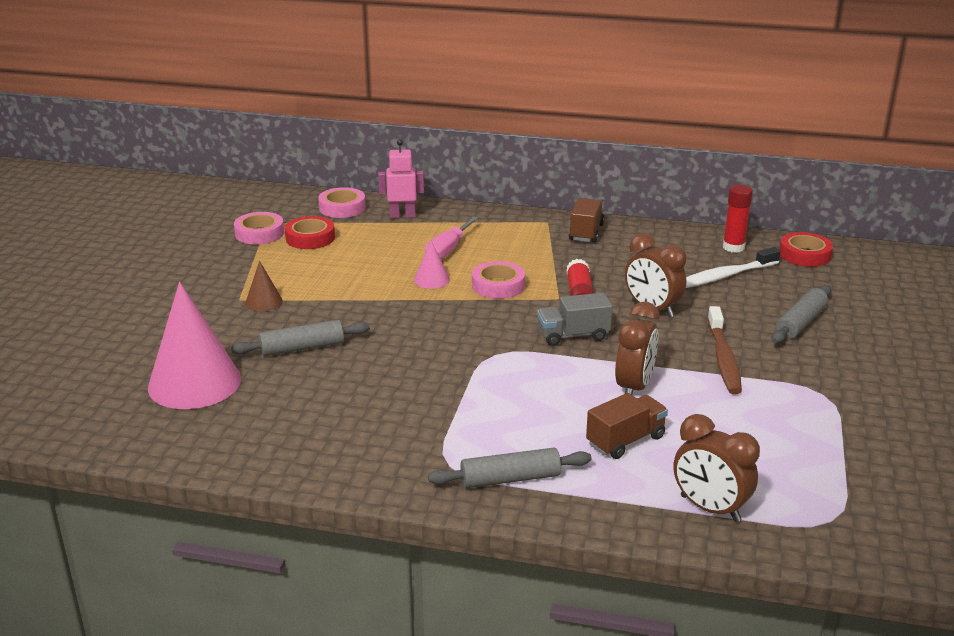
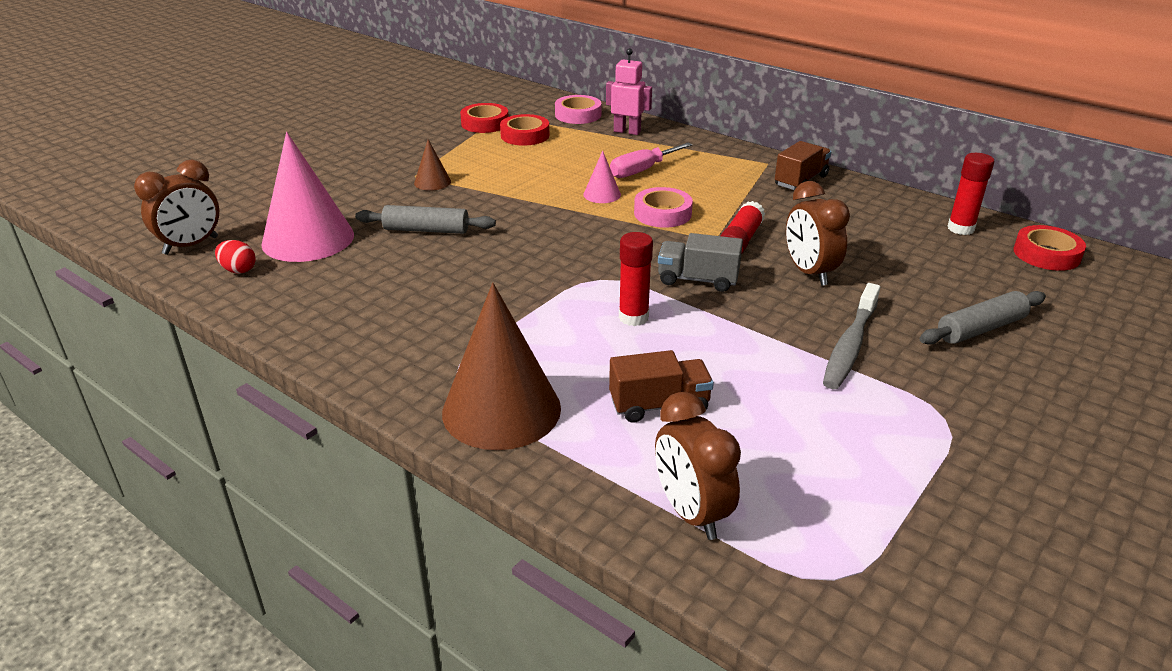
camera: 25 degrees right, 5 degrees up
(155, 428) = (238, 270): none -> red egg
(259, 233) = (485, 123): pink tape -> red tape
(510, 479) = (501, 410): grey rolling pin -> brown cone
(549, 379) = (633, 317): none -> red glue stick
(634, 387) = (718, 350): brown clock -> brown clock (191, 246)
(723, 358) = (850, 345): brown toothbrush -> grey toothbrush
(724, 276) = (925, 257): white toothbrush -> none

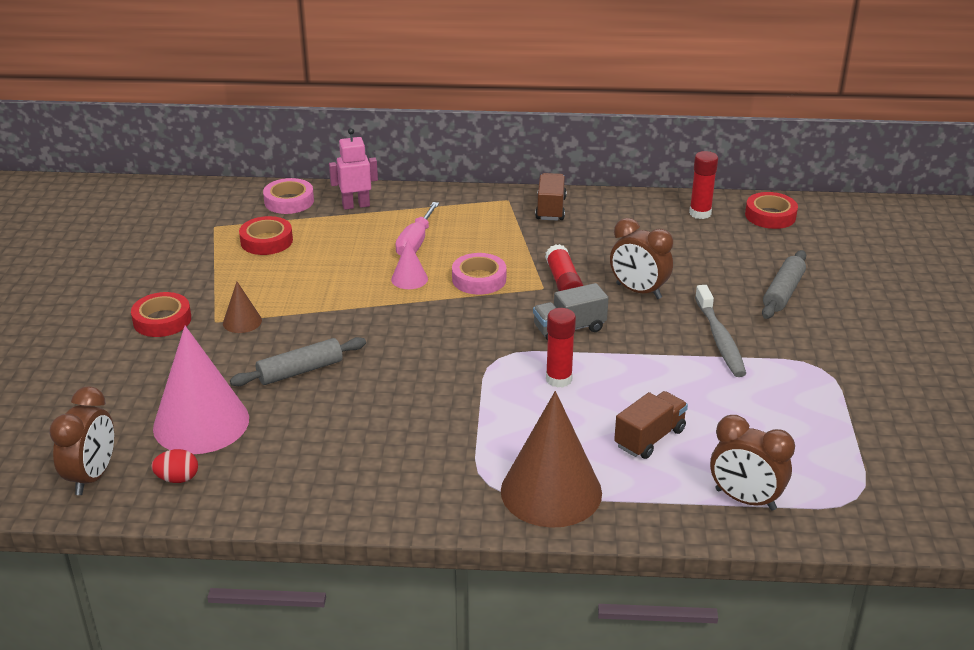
camera: 35 degrees left, 0 degrees up
(485, 123) = (210, 240): red tape -> red tape (162, 320)

